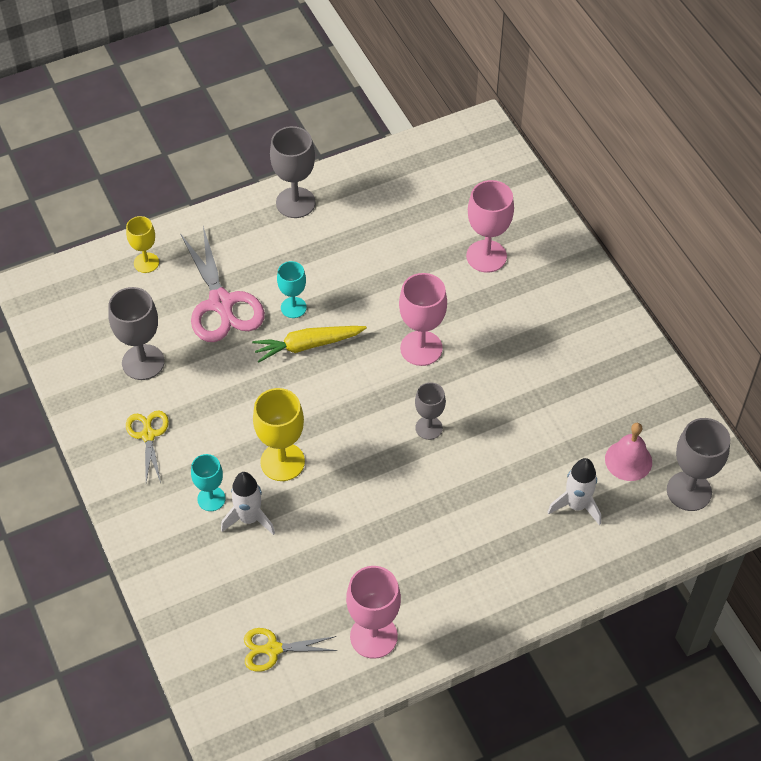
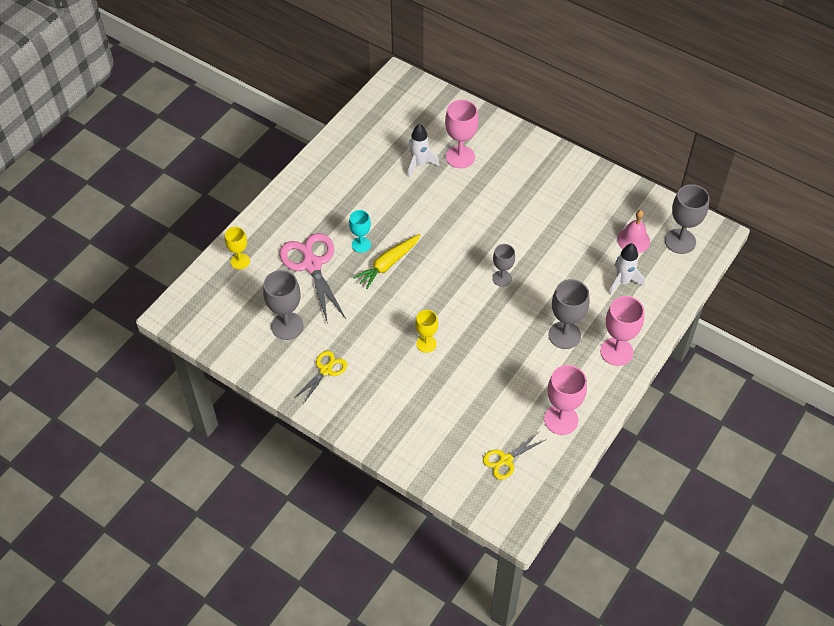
camera: 30 degrees left, 0 degrees up
(148, 435) = (326, 370): yellow scissors -> yellow scissors turned 75 degrees clockwise
(211, 499) = (398, 389): turquoise goblet -> none
(221, 304) = (312, 264): pink scissors -> pink scissors turned 150 degrees counterclockwise
(249, 519) = (431, 389): white rocket -> white rocket (419, 164)
(282, 462) = (426, 344): yellow goblet -> yellow goblet, size x0.62
(295, 203) = (312, 178): grey goblet -> grey goblet (564, 335)
(421, 348) = (461, 232): pink goblet -> pink goblet (616, 351)

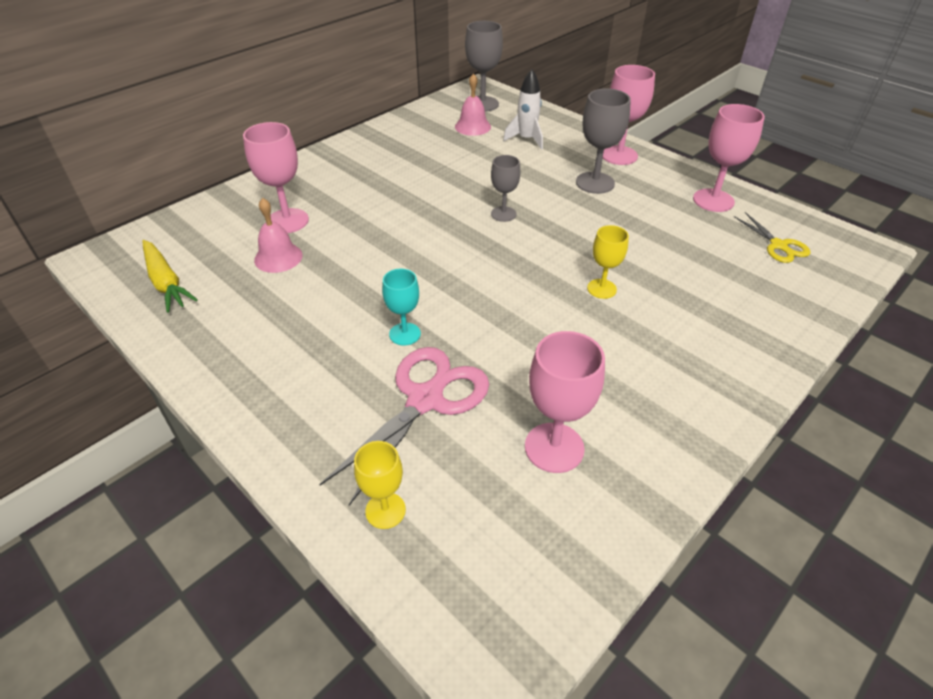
camera: 80 degrees left, 10 degrees down
(287, 326) = (554, 447): grey goblet -> pink goblet
(312, 264) = (426, 399): pink scissors -> pink scissors turned 135 degrees clockwise
(326, 370) = (649, 403): yellow scissors -> none
(388, 264) = (452, 309): yellow carrot -> yellow carrot (166, 282)
(419, 164) = (278, 257): white rocket -> pink bell

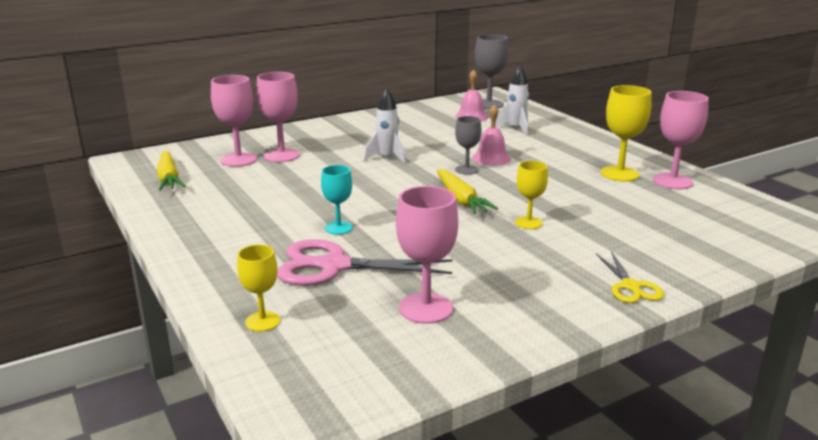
camera: 15 degrees right, 20 degrees down
(278, 257) = (262, 174): pink bell -> pink bell (491, 158)
(409, 206) = (387, 157): none -> white rocket
(426, 399) = (333, 266): pink scissors -> pink scissors turned 135 degrees counterclockwise
(517, 263) = (461, 199): none -> yellow carrot
(595, 183) = (563, 160): grey goblet -> none
(619, 155) = (597, 145): pink goblet -> pink goblet (238, 160)
(659, 197) = (619, 174): none -> yellow goblet
(779, 246) = (721, 216): yellow scissors -> yellow scissors (631, 287)

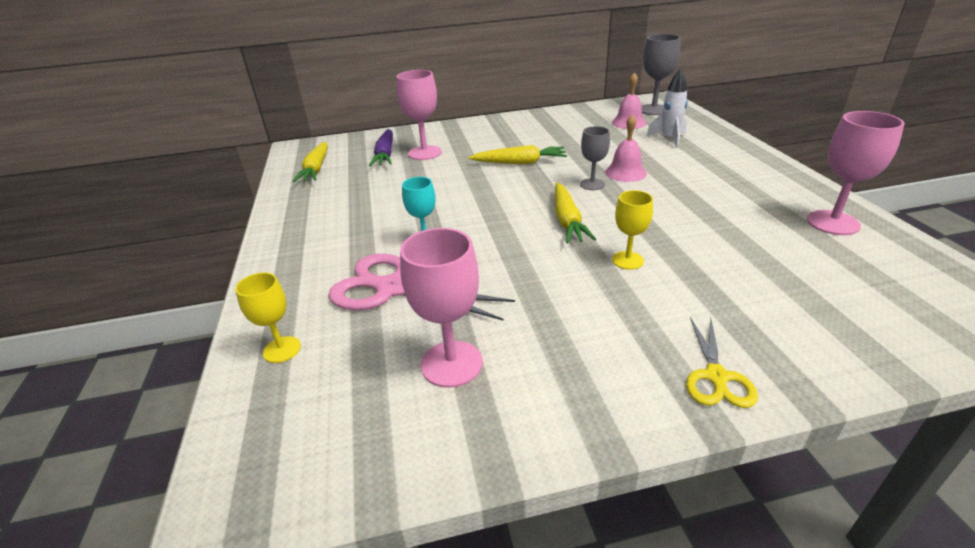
camera: 20 degrees right, 10 degrees up
(238, 160) = (385, 154): pink goblet -> purple carrot
(387, 157) = (520, 163): white rocket -> yellow carrot
(619, 174) = (767, 206): yellow goblet -> none

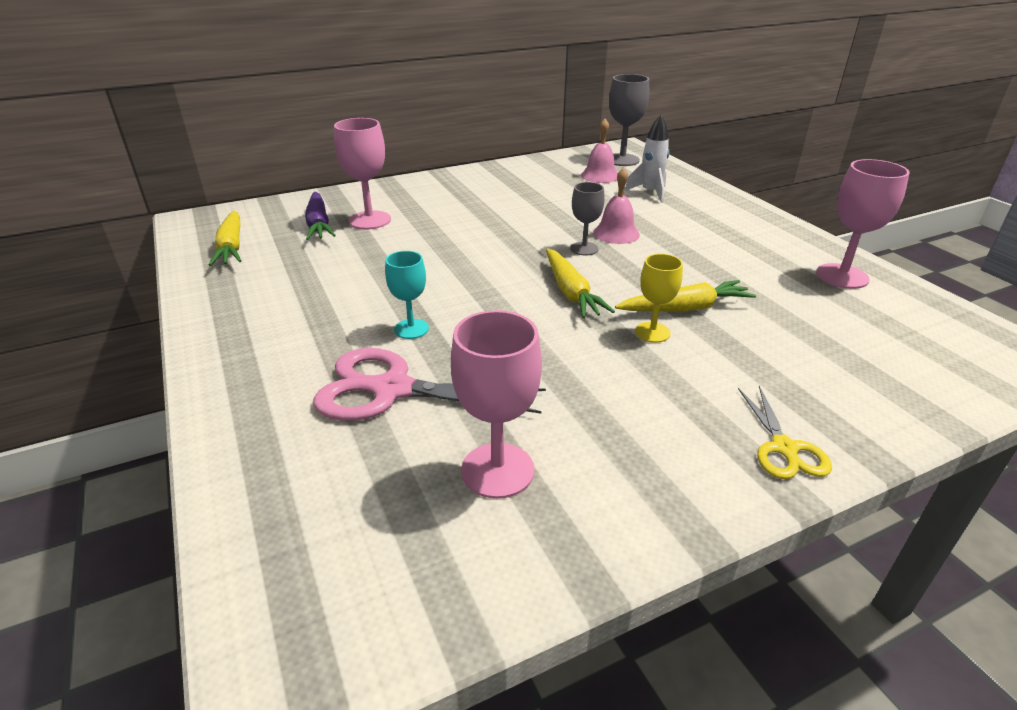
camera: 15 degrees left, 0 degrees up
(282, 349) = (276, 480): yellow goblet -> none
(520, 163) = (492, 227): yellow carrot -> yellow carrot (685, 308)

